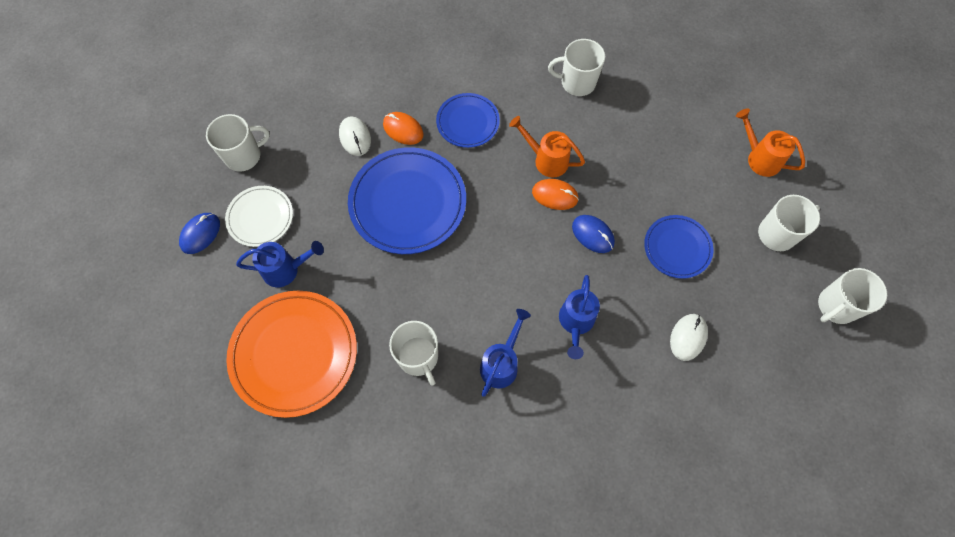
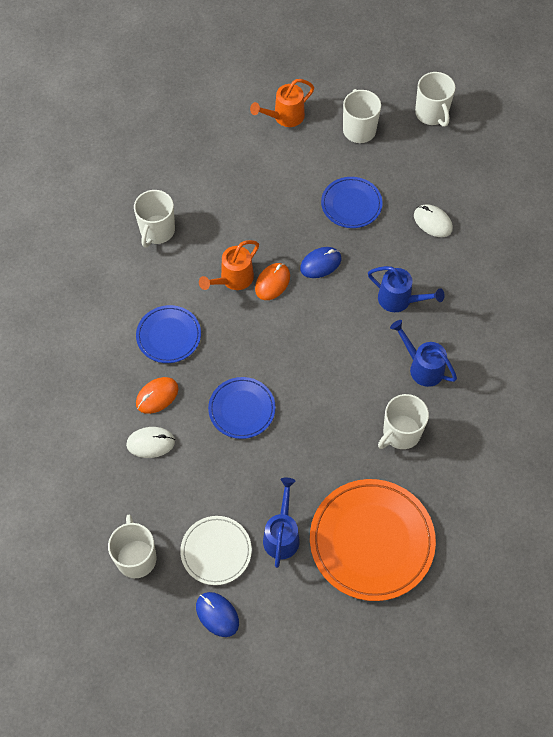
camera: 75 degrees left, 5 degrees down
(408, 203) = (242, 409): blue plate -> blue plate, size x0.57
(418, 357) = (401, 433): white mug -> white mug turned 150 degrees clockwise

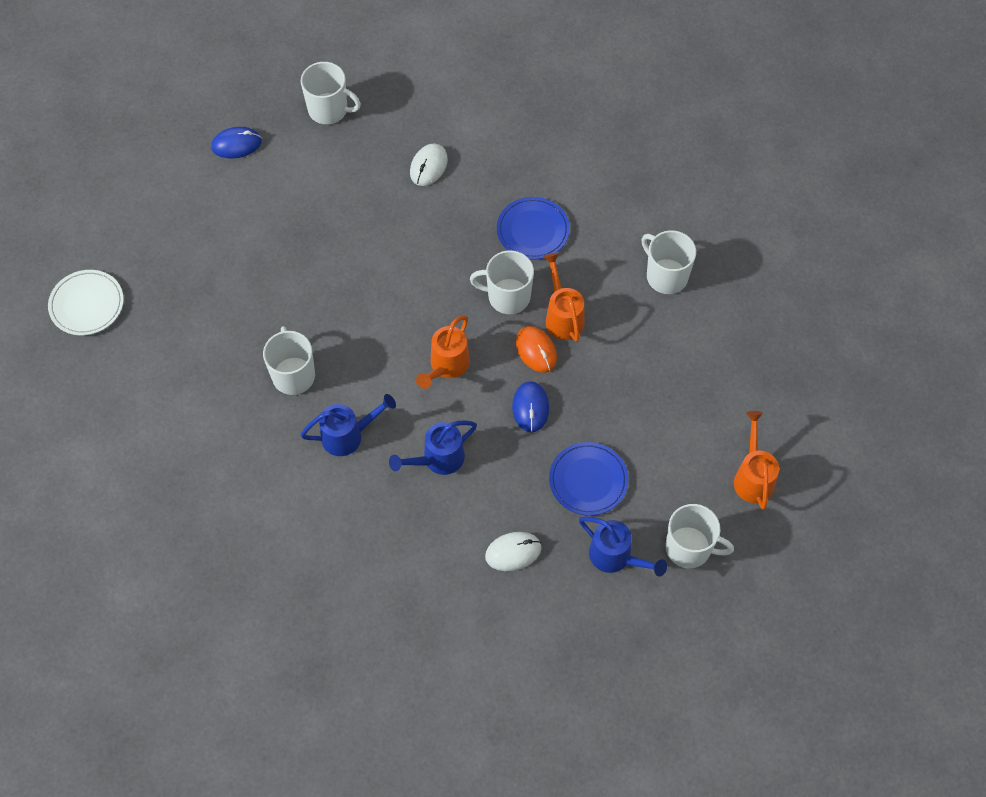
camera: 120 degrees right, 0 degrees up
(157, 396) = (473, 192): orange mouse -> none
(216, 551) = (291, 169): white plate -> white plate (87, 304)
(242, 409) = (412, 254): blue plate -> none
(282, 535) = (268, 225): blue watering can -> blue watering can (615, 557)
(323, 333) = (446, 366): none -> orange watering can
(371, 541) = (210, 292): orange plate -> none
(431, 114) = (667, 646): white mug -> white mug (507, 296)

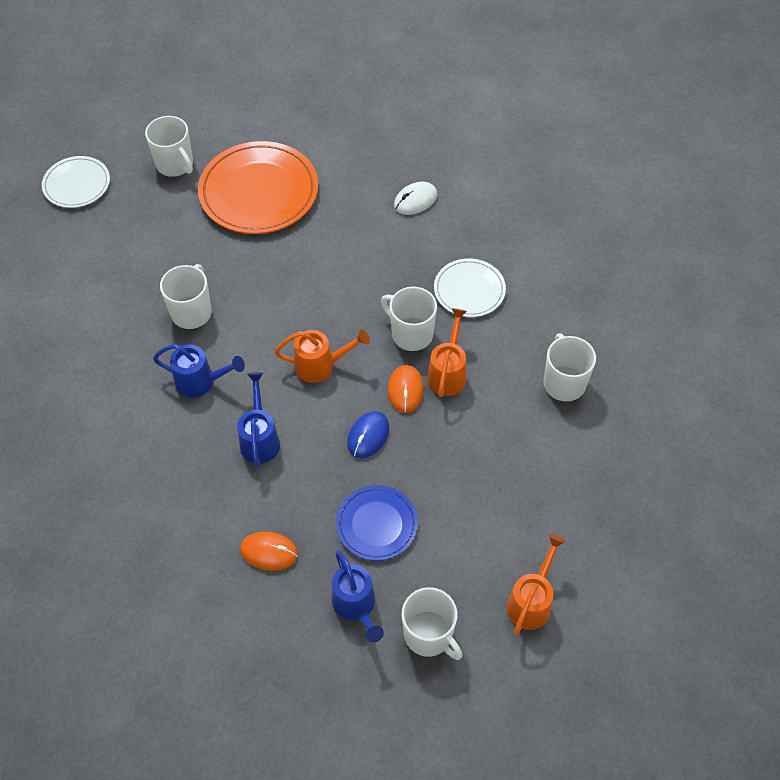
camera: 30 degrees right, 5 degrees down
(236, 144) = (274, 118): blue mouse -> none
(274, 227) = (259, 192): none -> orange plate
(329, 110) = (364, 123): white mug -> white mug (175, 164)
(438, 459) = (260, 439): blue watering can -> blue watering can turned 90 degrees clockwise
(446, 366) = (320, 365): orange watering can -> orange watering can turned 150 degrees counterclockwise
(513, 552) = (269, 552): white mouse -> orange mouse
(533, 230) = (469, 290): blue plate -> white plate

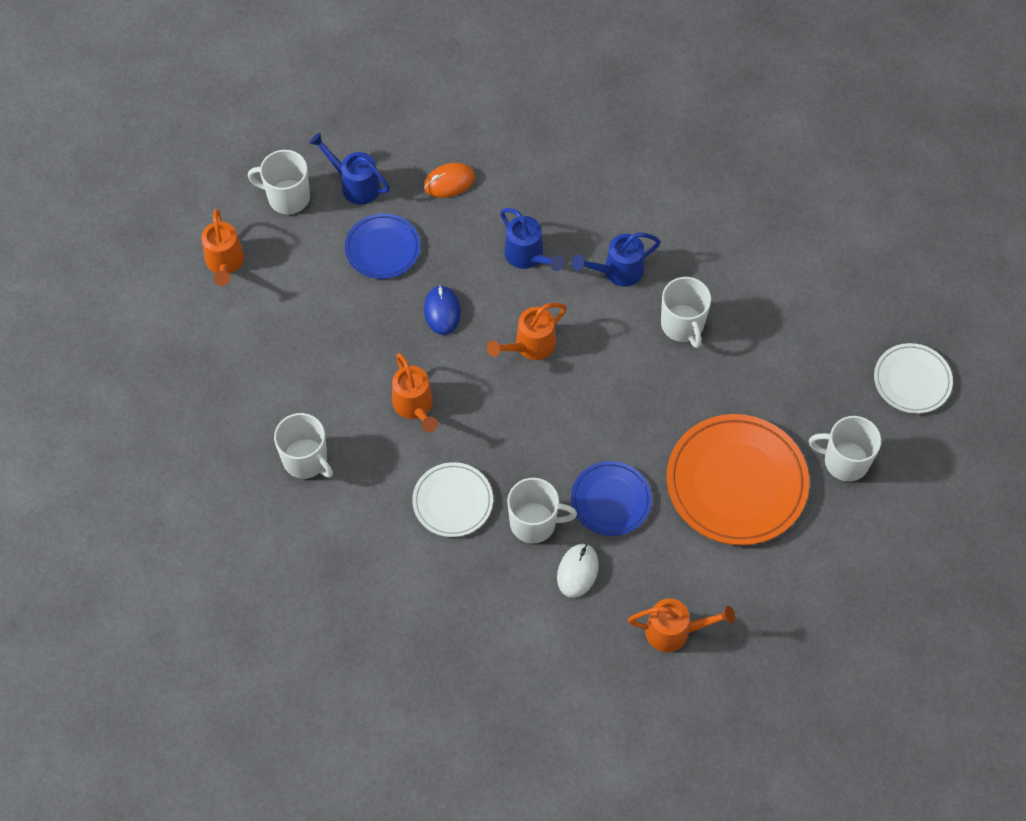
camera: 145 degrees right, 5 degrees up
(354, 228) = (611, 500): none -> blue plate
(381, 135) = (674, 631): none -> orange watering can
(405, 390) = (440, 369): orange mouse -> none
(411, 334) = (474, 423): white mug -> white mug (534, 523)

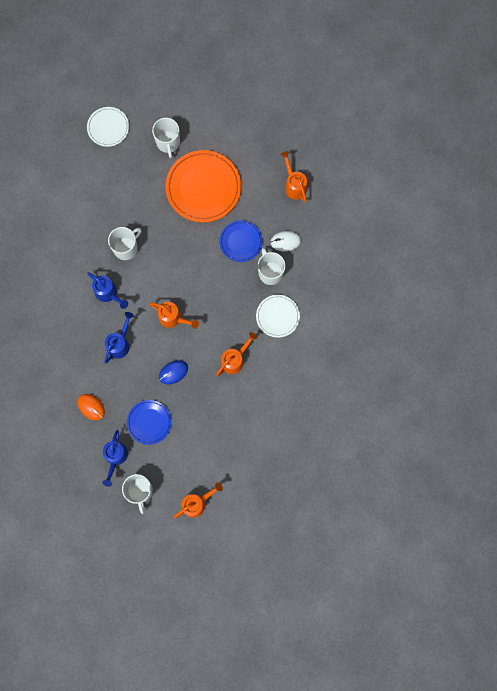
camera: 115 degrees left, 15 degrees up
(306, 460) = (290, 399): white mug -> none

